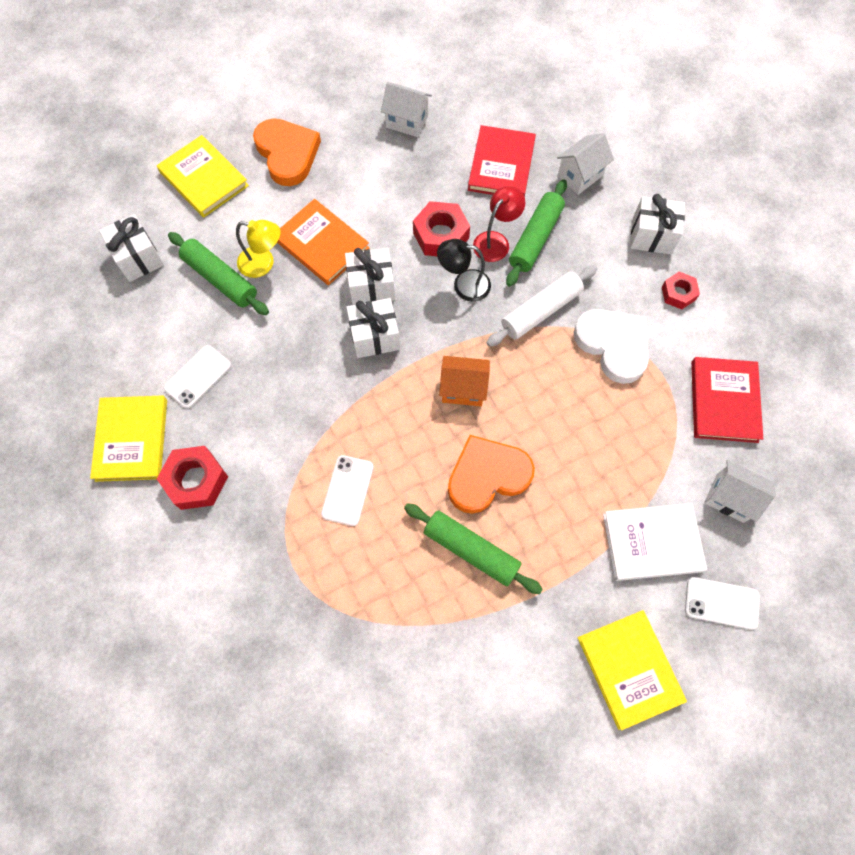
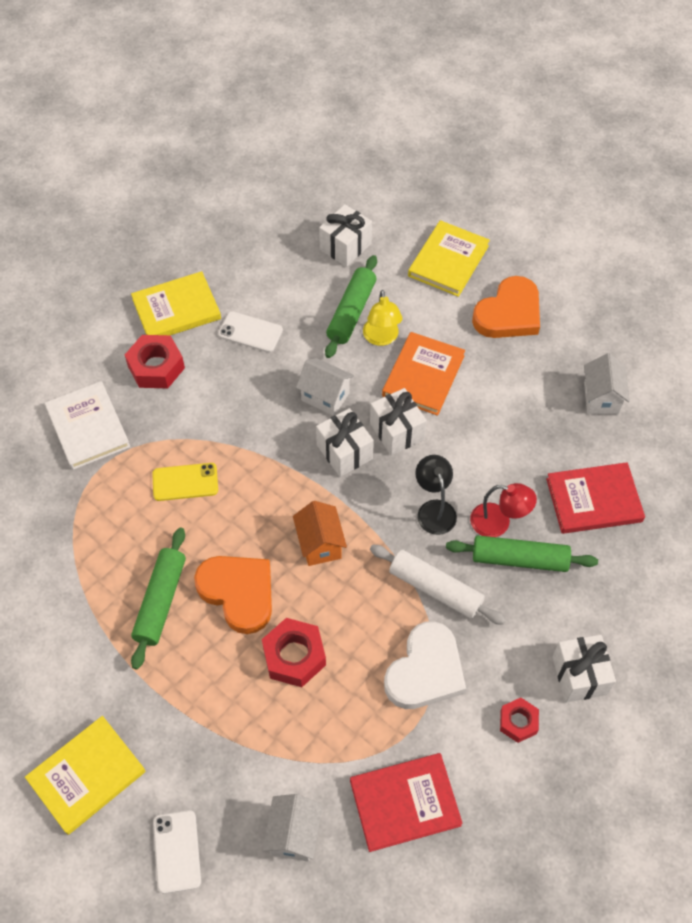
camera: 70 degrees right, 10 degrees down
(347, 490) = (185, 482): white phone -> yellow phone
(441, 235) = (481, 471): red nut -> red nut (294, 656)
(580, 176) = (621, 580): white house -> white house (325, 396)
(652, 542) = (219, 765): white book -> white book (88, 427)

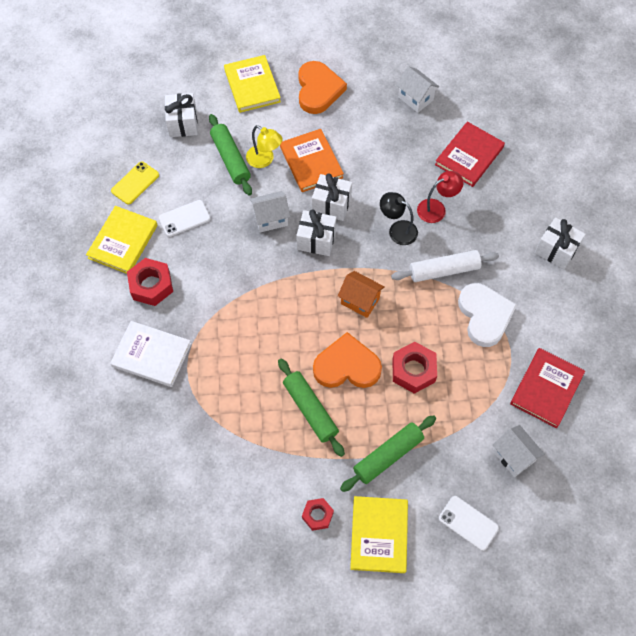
camera: 45 degrees left, 5 degrees up
(185, 482) = (247, 334): yellow phone -> yellow phone (135, 183)
(518, 722) = (553, 299): red nut -> red nut (317, 515)
(519, 559) = (467, 218): green rolling pin -> green rolling pin (388, 456)

